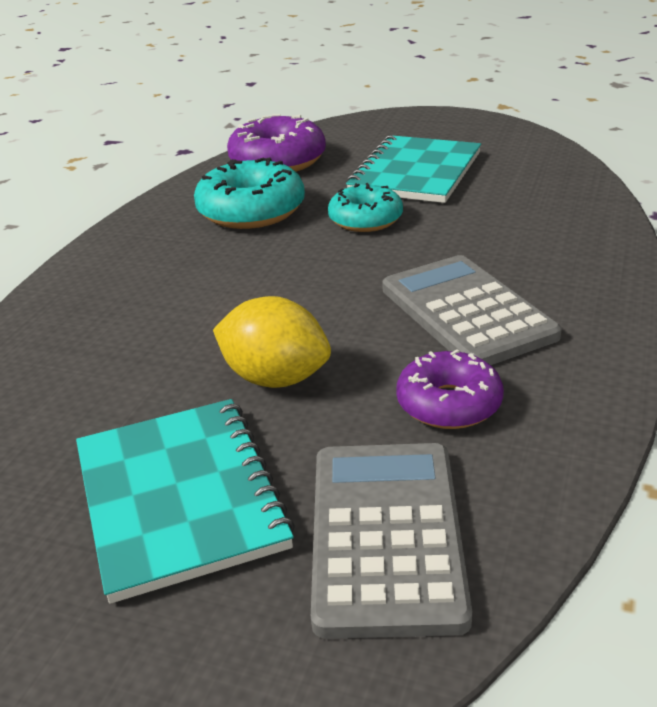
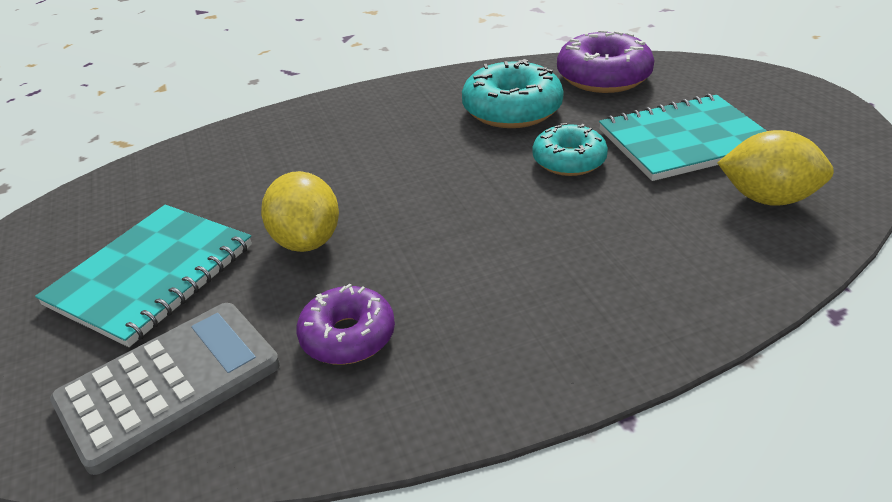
camera: 50 degrees right, 5 degrees up
(466, 312) = (487, 281): grey calculator -> none
(523, 179) = (767, 198): none -> yellow lemon

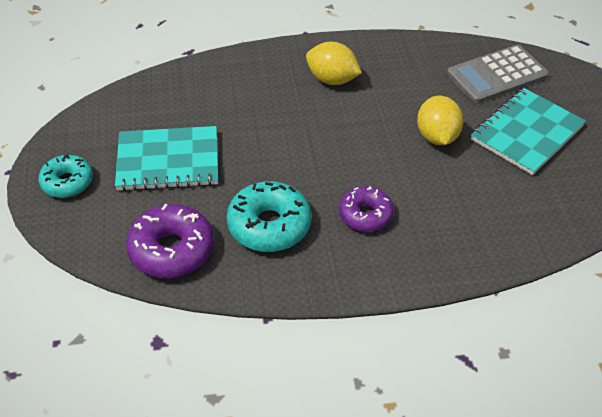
camera: 170 degrees left, 10 degrees up
(348, 336) = (414, 79): purple donut -> purple donut (365, 215)
(569, 161) = (255, 161): turquoise donut -> turquoise donut (67, 182)
(767, 198) = (161, 107): yellow lemon -> yellow lemon (332, 80)

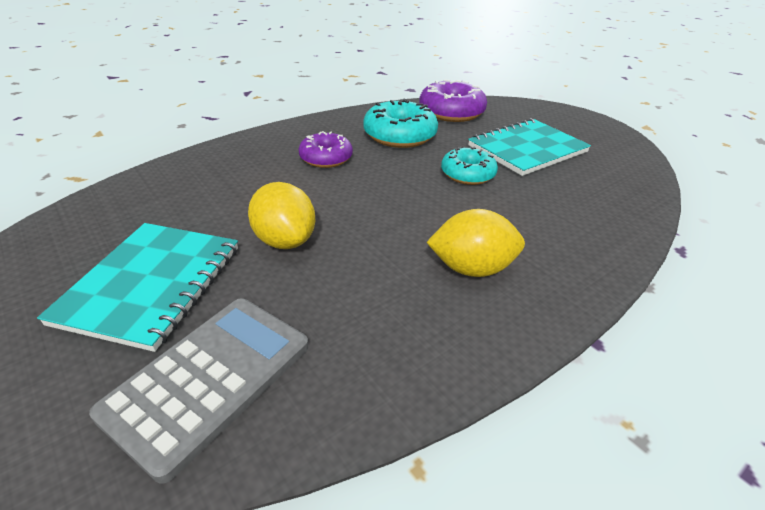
camera: 150 degrees right, 10 degrees down
(67, 182) = (571, 122): turquoise donut -> turquoise donut (467, 174)

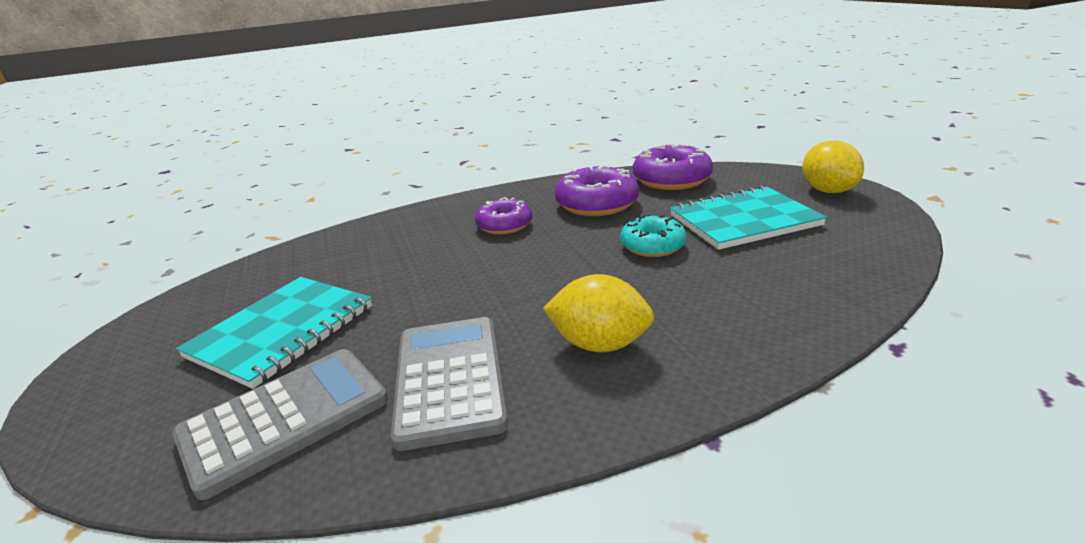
camera: 20 degrees right, 10 degrees down
(285, 240) = (420, 302): yellow lemon -> yellow lemon (828, 190)
(357, 316) = (449, 379): none -> grey calculator
(399, 136) = (597, 204): turquoise donut -> purple donut

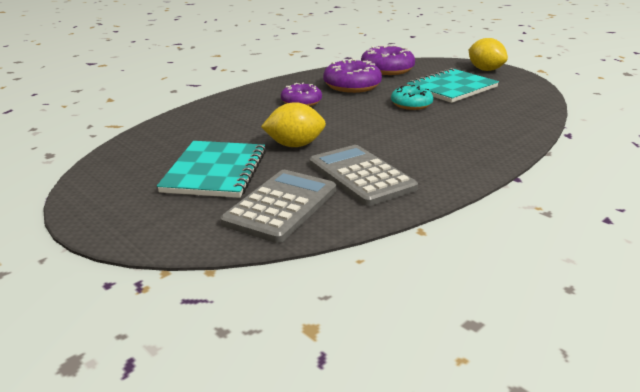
camera: 25 degrees left, 0 degrees up
(599, 344) = (428, 150): yellow lemon -> yellow lemon (294, 145)

